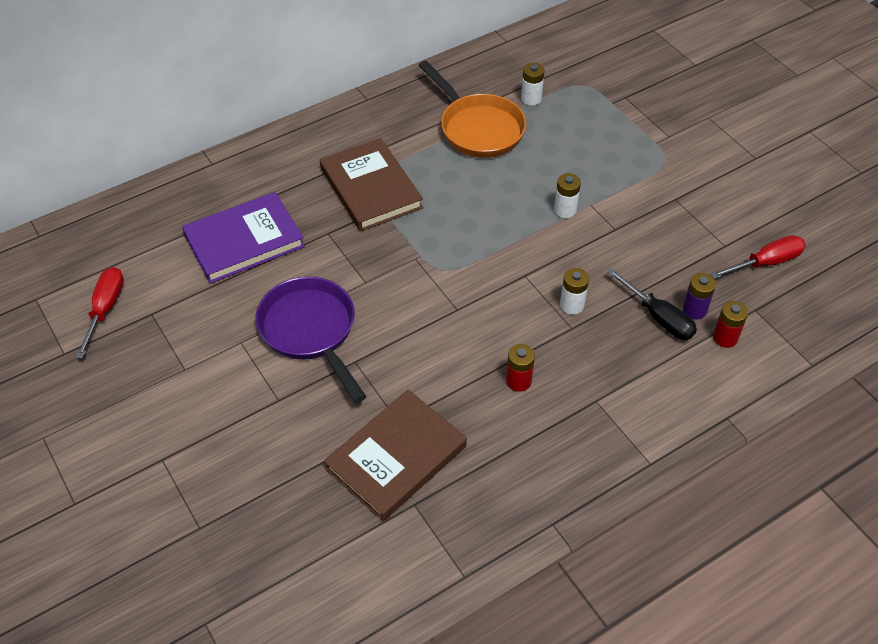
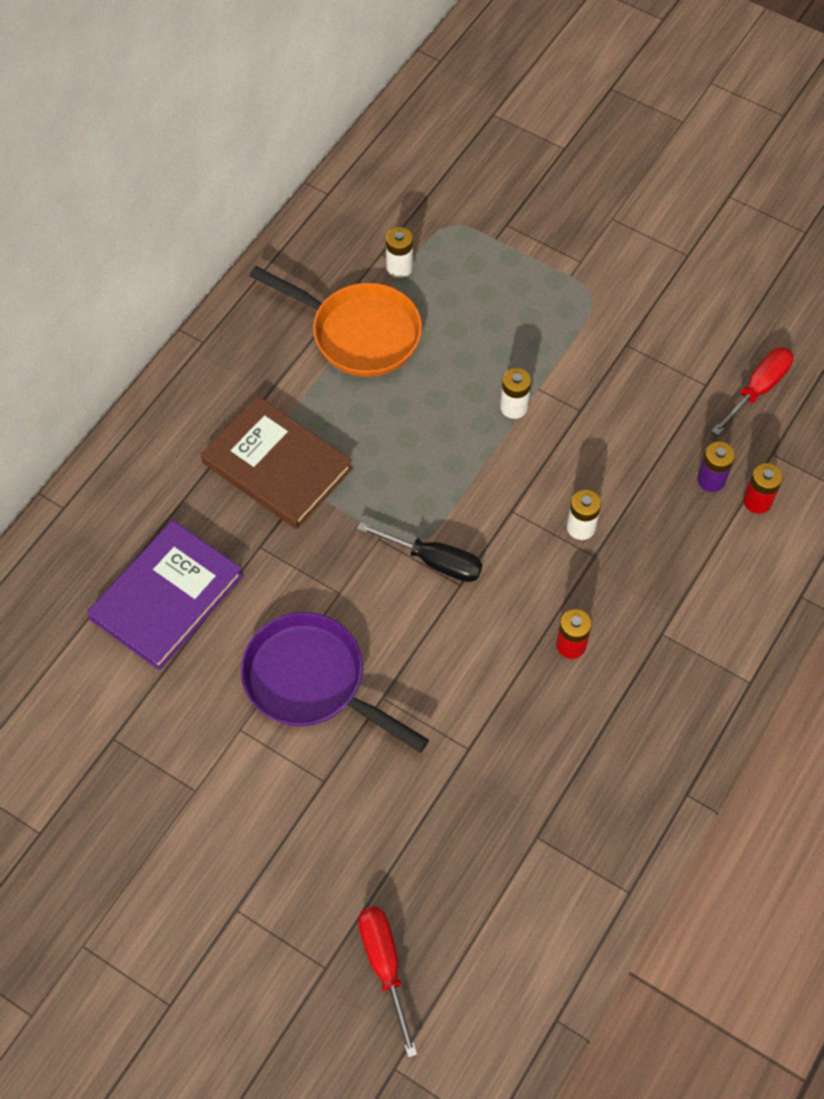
camera: 25 degrees left, 10 degrees up
(105, 308) = (53, 755): red screwdriver -> red screwdriver (384, 964)
(396, 457) = (490, 792): brown book -> none
(659, 318) = (679, 505): black screwdriver -> black screwdriver (435, 561)

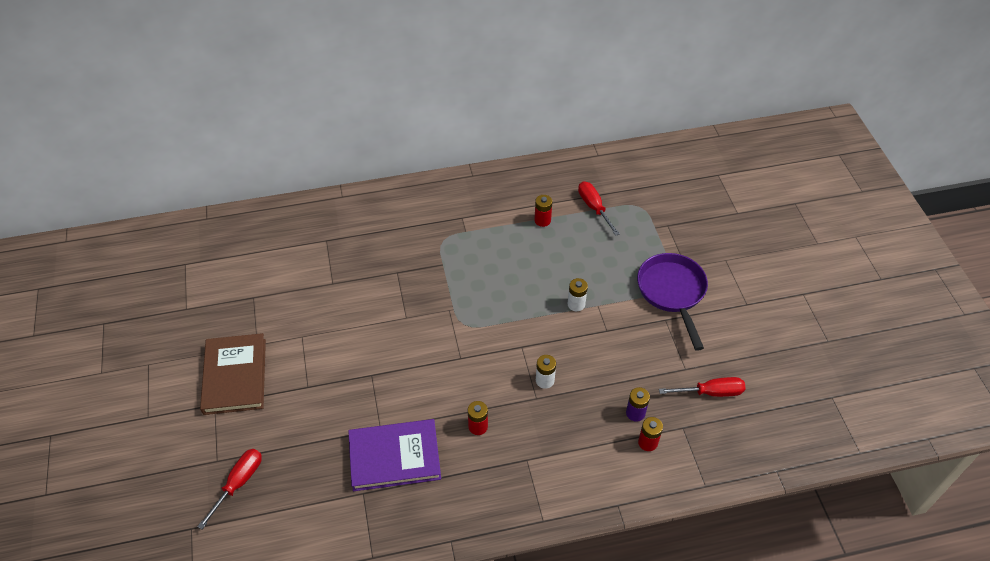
camera: 45 degrees right, 10 degrees down
(167, 598) = (337, 262): purple book -> purple book (394, 457)
(277, 466) = (442, 246): brown book -> brown book (235, 376)
(312, 682) = (351, 343): purple pan -> purple pan (672, 292)
(358, 333) = (542, 220): orange pan -> red battery
(399, 267) = (594, 207): white battery -> red screwdriver
(435, 561) = (461, 339): black screwdriver -> none

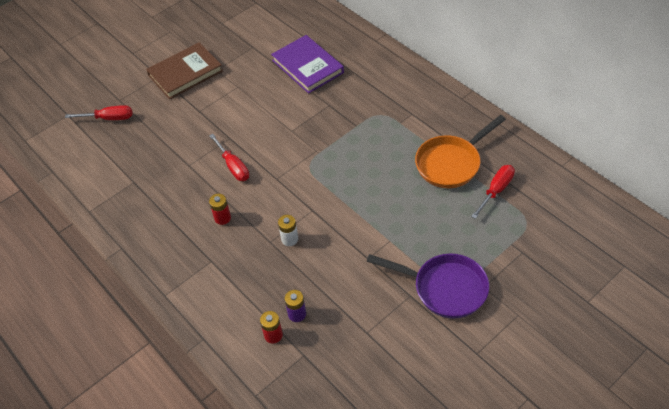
camera: 65 degrees right, 0 degrees up
(394, 457) = (170, 184): purple book -> purple book (307, 66)
(542, 220) = (451, 163): red battery -> orange pan
(576, 304) = (379, 225): white battery -> none
(672, 292) = (444, 288): purple pan -> purple pan turned 60 degrees clockwise
(711, 392) = (354, 363): red screwdriver -> red screwdriver (233, 167)

